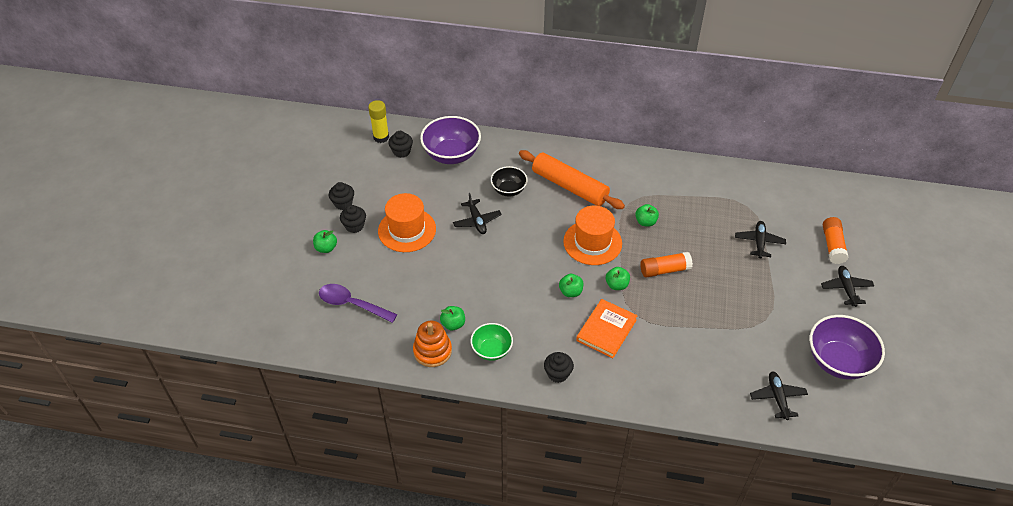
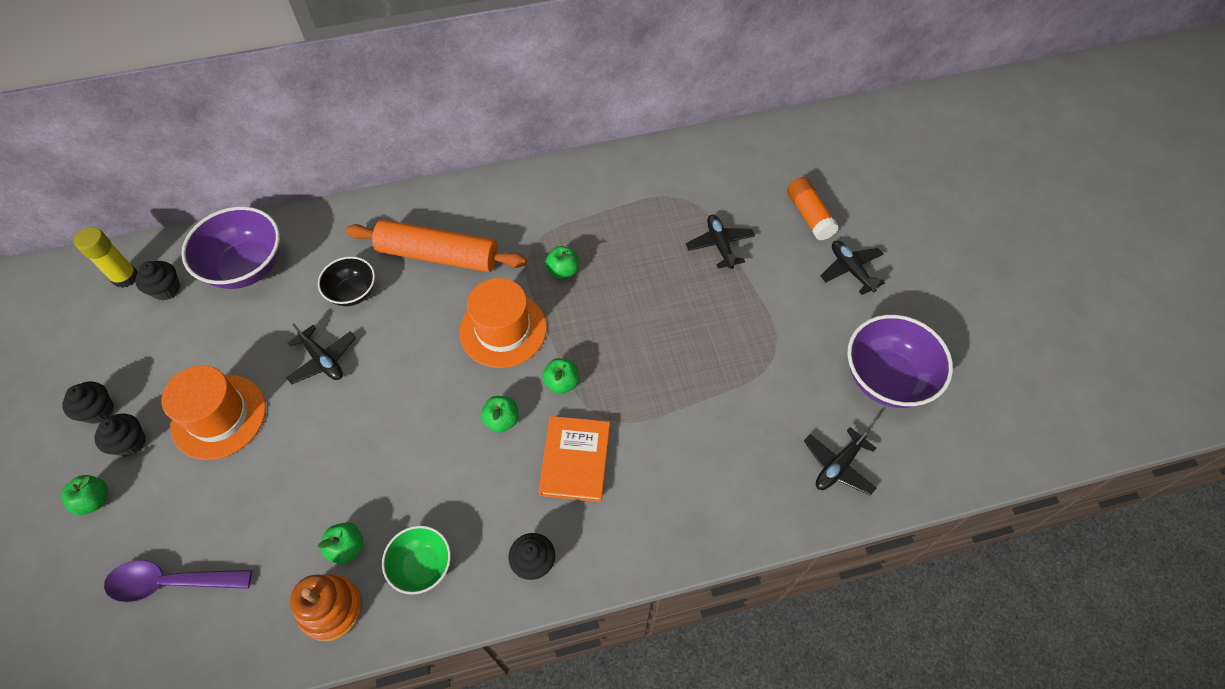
camera: 25 degrees left, 10 degrees up
(664, 270) = (617, 333): orange glue stick -> none
(777, 398) = (838, 466): black plane -> black plane turned 105 degrees counterclockwise

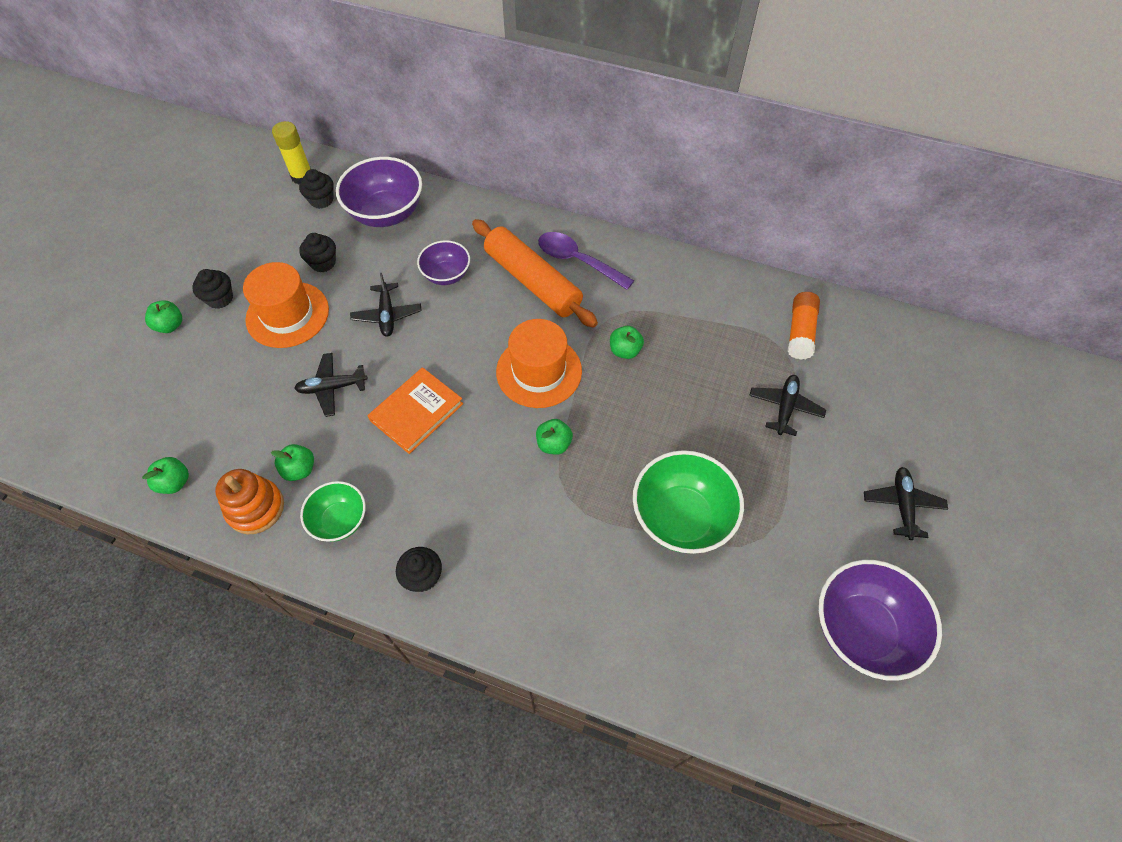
camera: 35 degrees right, 0 degrees up
(99, 410) = (217, 263): black cupcake -> black cupcake (323, 263)
(170, 582) = (172, 415): purple spoon -> purple spoon (577, 261)
(353, 292) = (446, 275): black bowl -> purple bowl
(502, 420) = (483, 445): green apple -> green apple (175, 482)
(575, 460) = (517, 515): orange book -> orange book (416, 412)
(705, 378) = (681, 517): none -> green bowl
(809, 215) = (897, 430): orange glue stick -> orange glue stick (800, 332)
(838, 466) = (748, 678): black plane -> black plane (332, 388)

